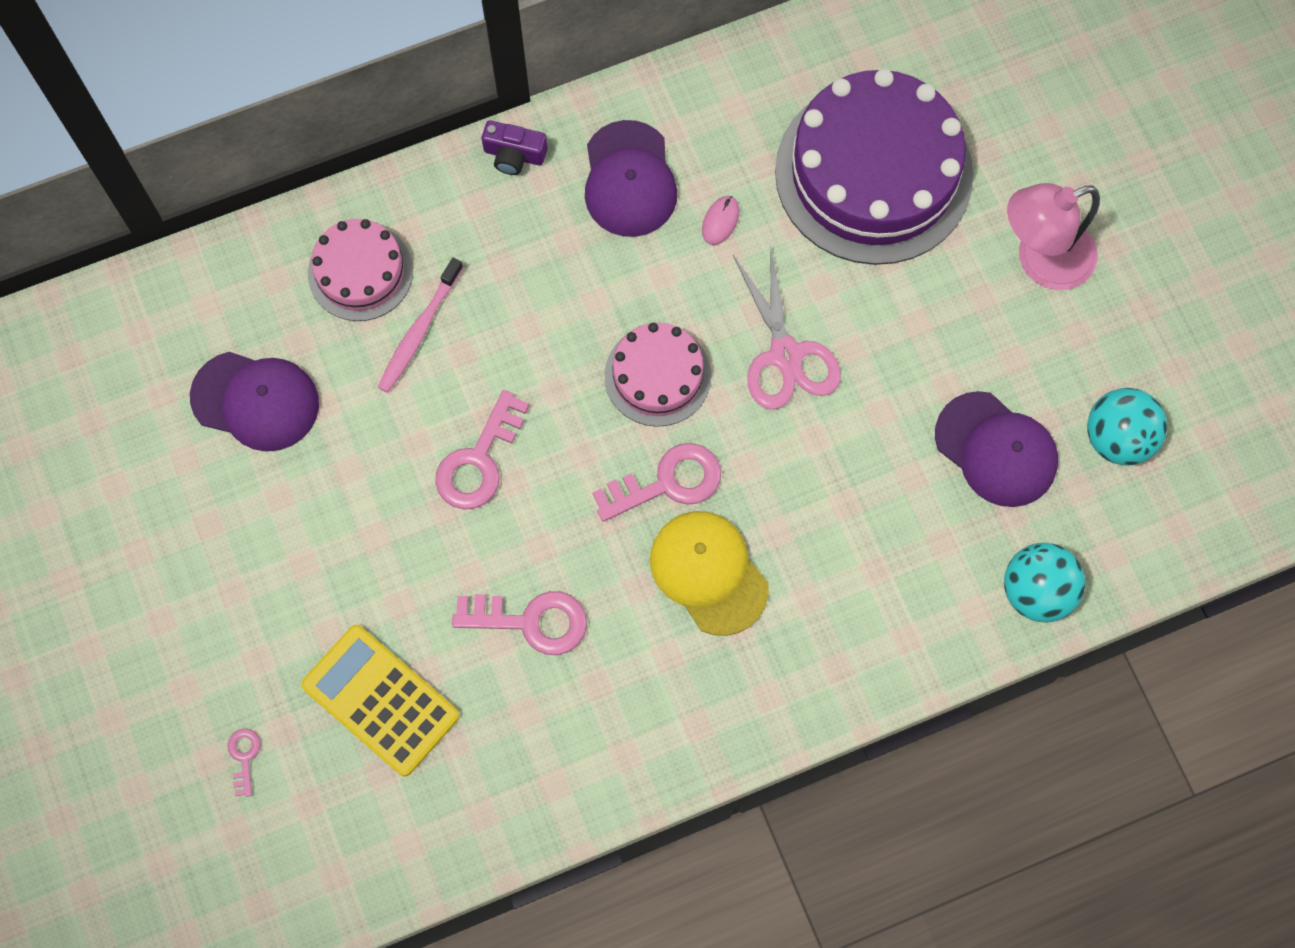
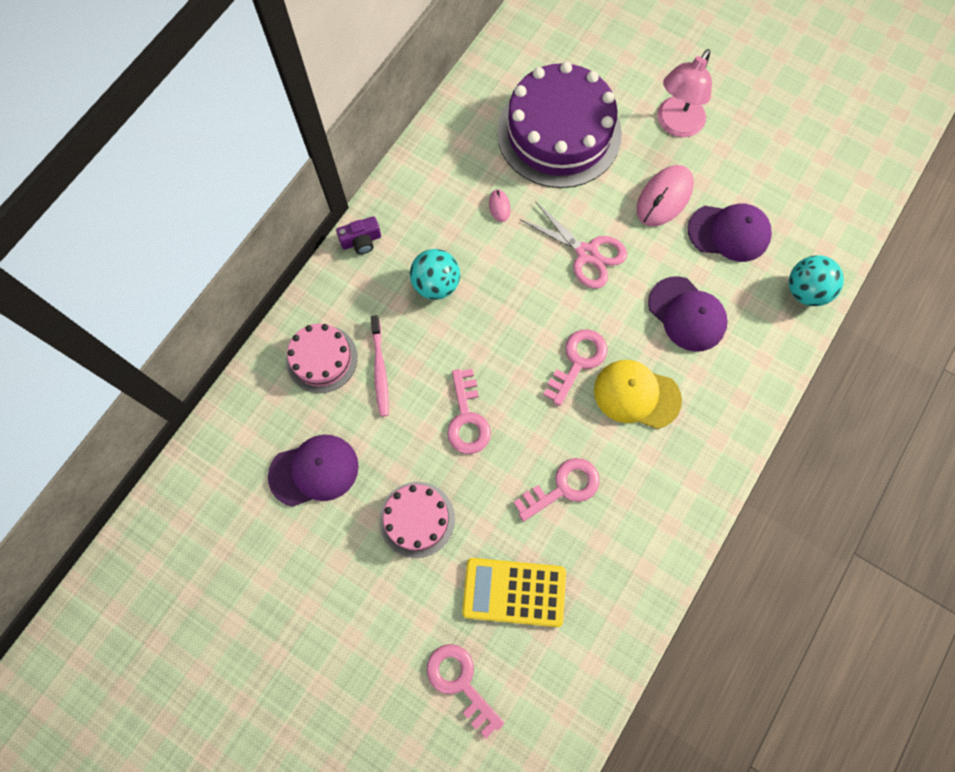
camera: 35 degrees left, 0 degrees up
(244, 757) = (460, 682): pink key -> pink key, size x2.02
(629, 180) = (434, 215): purple cap -> purple cap (687, 314)
(657, 375) = (528, 308): pink cake -> pink cake (417, 519)
(946, 348) = (664, 197): none -> pink mouse
(1117, 438) = (782, 188): turquoise ball -> turquoise ball (436, 284)

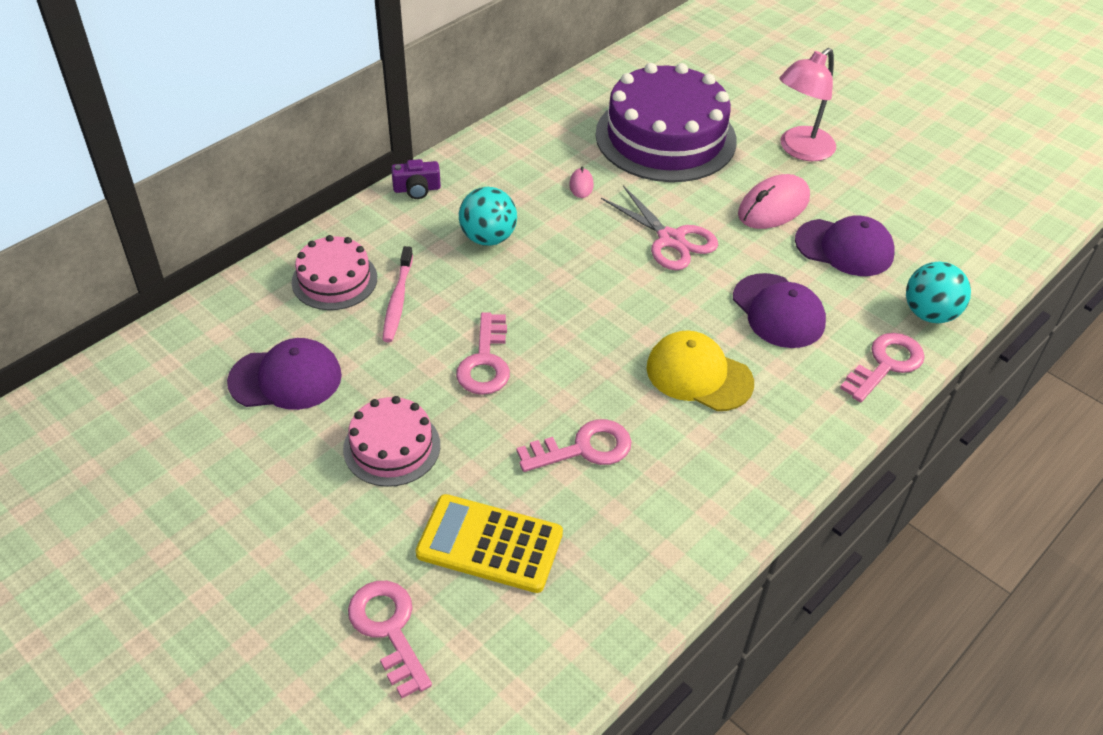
camera: 10 degrees right, 25 degrees down
(578, 361) = (634, 332): pink key -> pink key (886, 364)

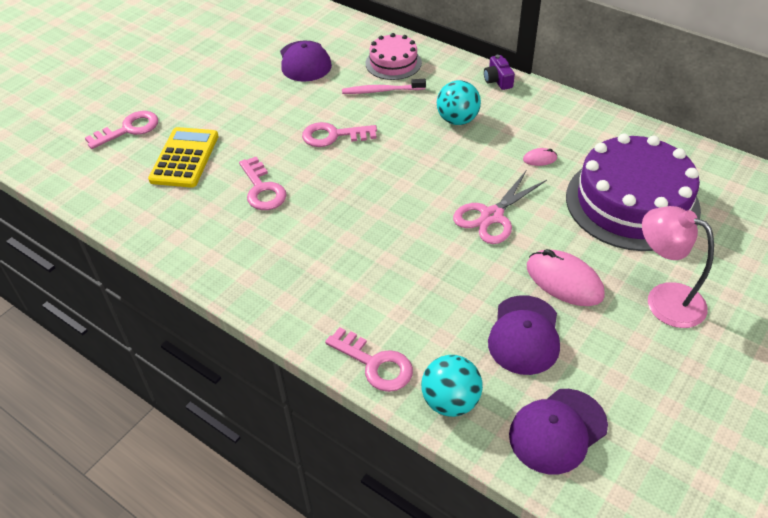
camera: 85 degrees right, 0 degrees up
(392, 447) = (256, 109): pink cake -> none
(699, 375) = (340, 242): yellow cap -> none
(778, 311) = (424, 288): purple cap -> purple cap (557, 431)

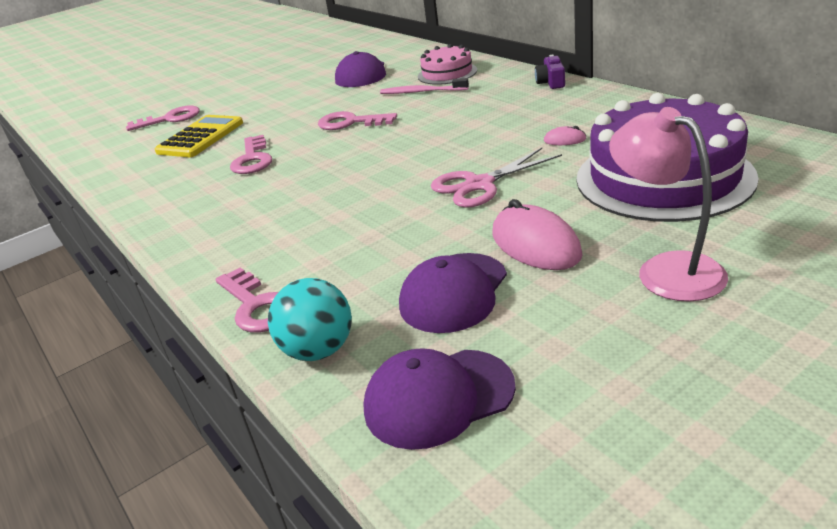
camera: 20 degrees right, 15 degrees down
(457, 120) = (488, 111): turquoise ball -> none

